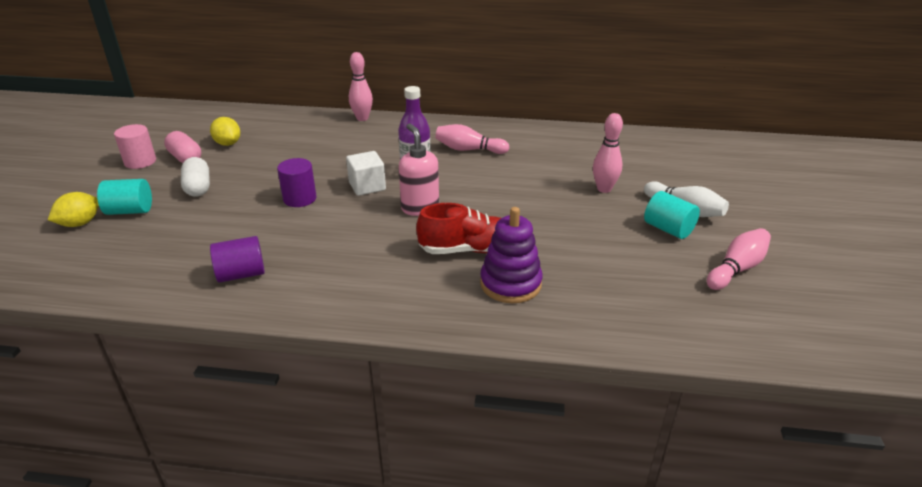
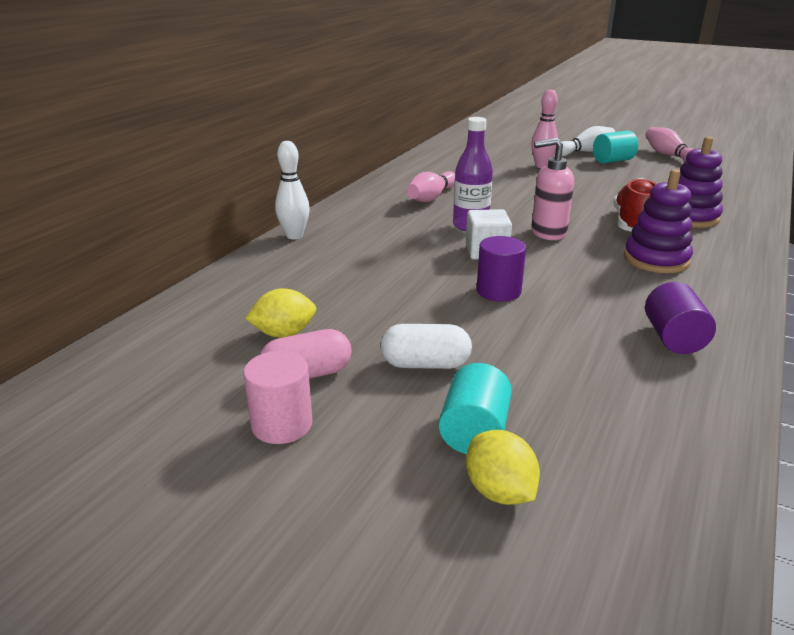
camera: 70 degrees left, 5 degrees down
(362, 118) = (294, 236): pink bowling pin -> white bowling pin
(386, 264) = (656, 259): none -> purple stacking toy

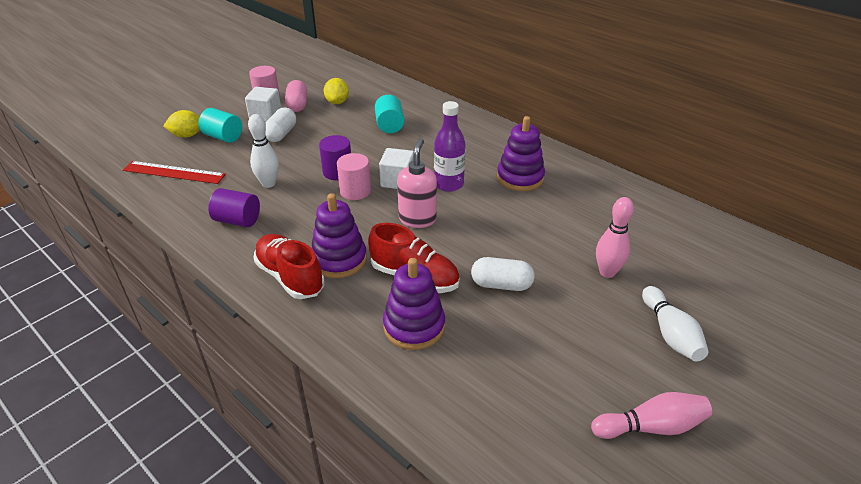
camera: 105 degrees right, 10 degrees up
(294, 236) = (461, 113): white bowling pin -> white bowling pin (268, 183)
(364, 402) = (265, 115): none -> white cube
(431, 197) = (520, 178): pink bowling pin -> purple stacking toy
(530, 272) = (355, 191): none -> pink cylinder
(599, 194) = (501, 285): none -> white capsule
(612, 161) = (626, 346): turquoise cylinder -> turquoise cylinder (389, 125)
(634, 451) = (174, 172): none -> red ruler
(714, 279) = (290, 277): none -> red shoe

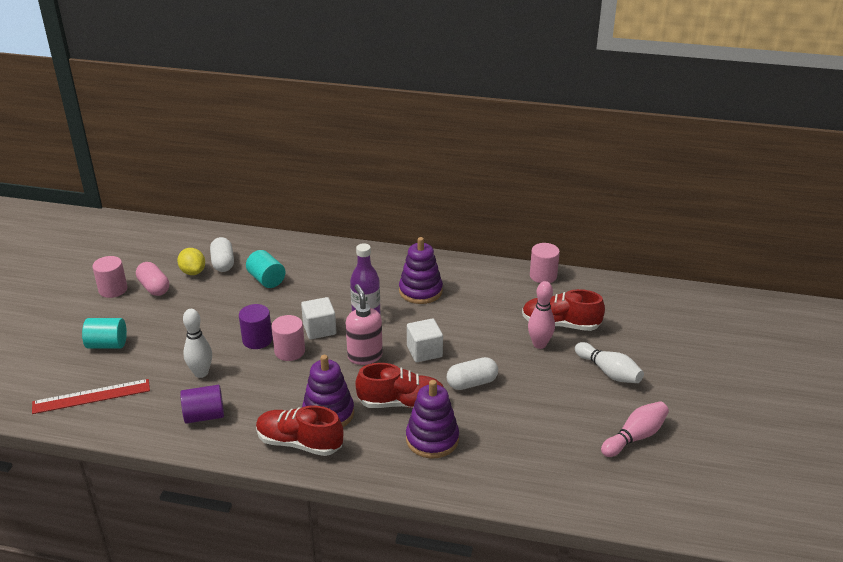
camera: 30 degrees left, 5 degrees down
(187, 135) = (65, 356): yellow lemon -> none
(265, 115) = (130, 309): white cube -> white cube (424, 351)
(281, 134) = (166, 322): white capsule -> white capsule (223, 263)
(647, 260) = (560, 324): none -> red shoe
(663, 203) = (543, 276): none -> pink cylinder

